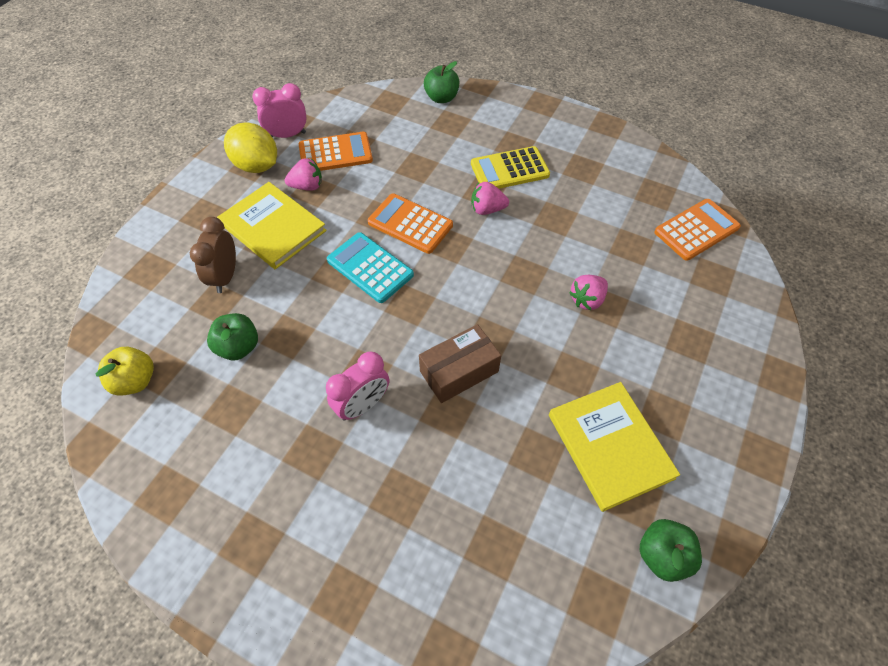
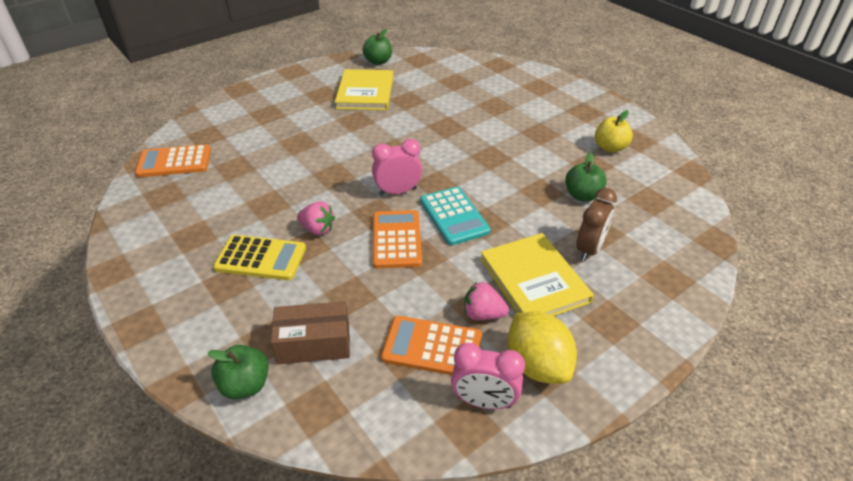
camera: 155 degrees left, 15 degrees down
(135, 381) = (667, 198): yellow apple -> yellow apple (610, 148)
(363, 405) = (499, 143): pink clock -> pink clock (398, 191)
(410, 224) = (396, 239): orange calculator -> orange calculator turned 150 degrees counterclockwise
(459, 371) = (426, 140): brown box -> brown box (314, 343)
(587, 300) = (305, 148): pink strawberry -> none

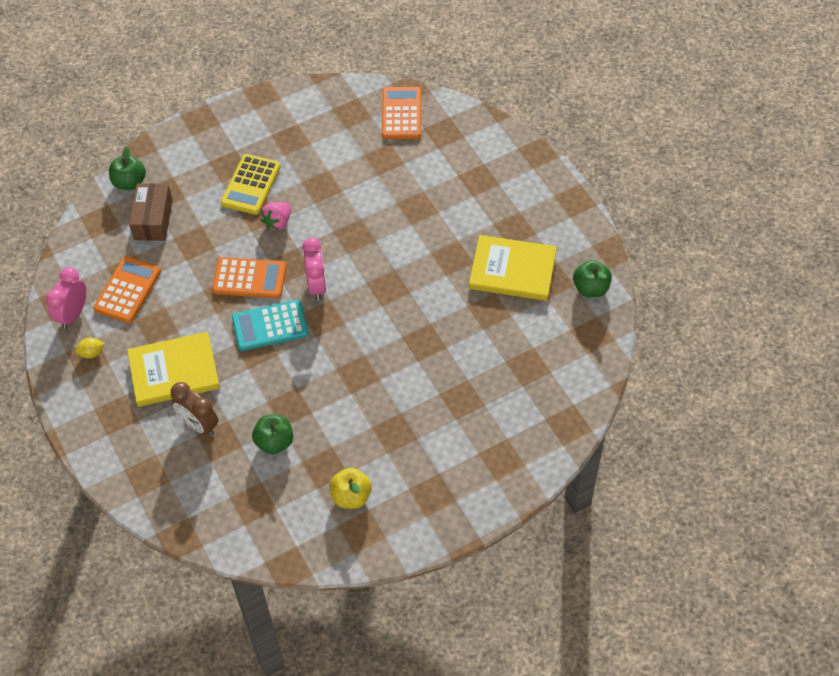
camera: 100 degrees right, 15 degrees up
(483, 314) = (148, 327): pink strawberry -> none
(537, 365) = (91, 353): yellow lemon -> yellow lemon, size x0.45

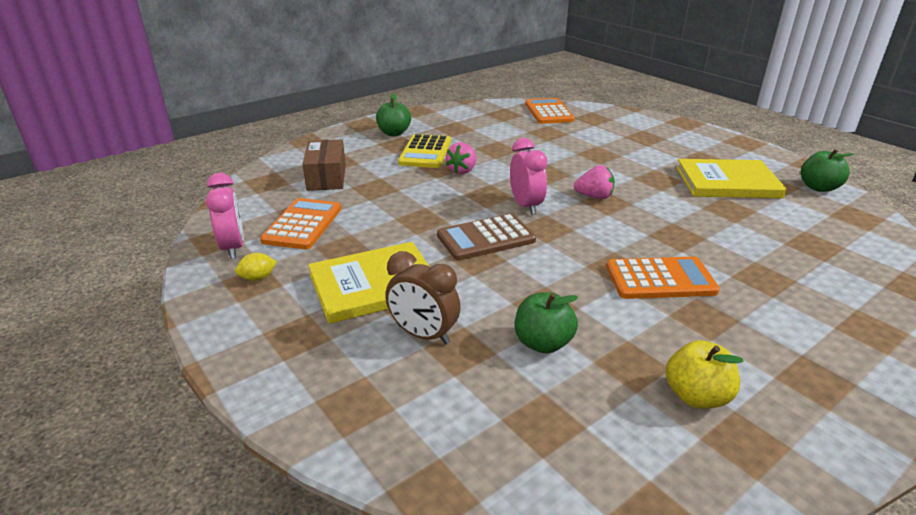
camera: 10 degrees left, 25 degrees down
(73, 314) = (233, 248): pink clock -> pink clock turned 150 degrees clockwise
(129, 182) = (298, 158): green apple -> green apple (394, 133)
(249, 278) = (446, 206): orange calculator -> orange calculator (660, 279)
(270, 326) = (486, 238): turquoise calculator -> brown calculator
(381, 279) = (594, 197): none -> pink strawberry

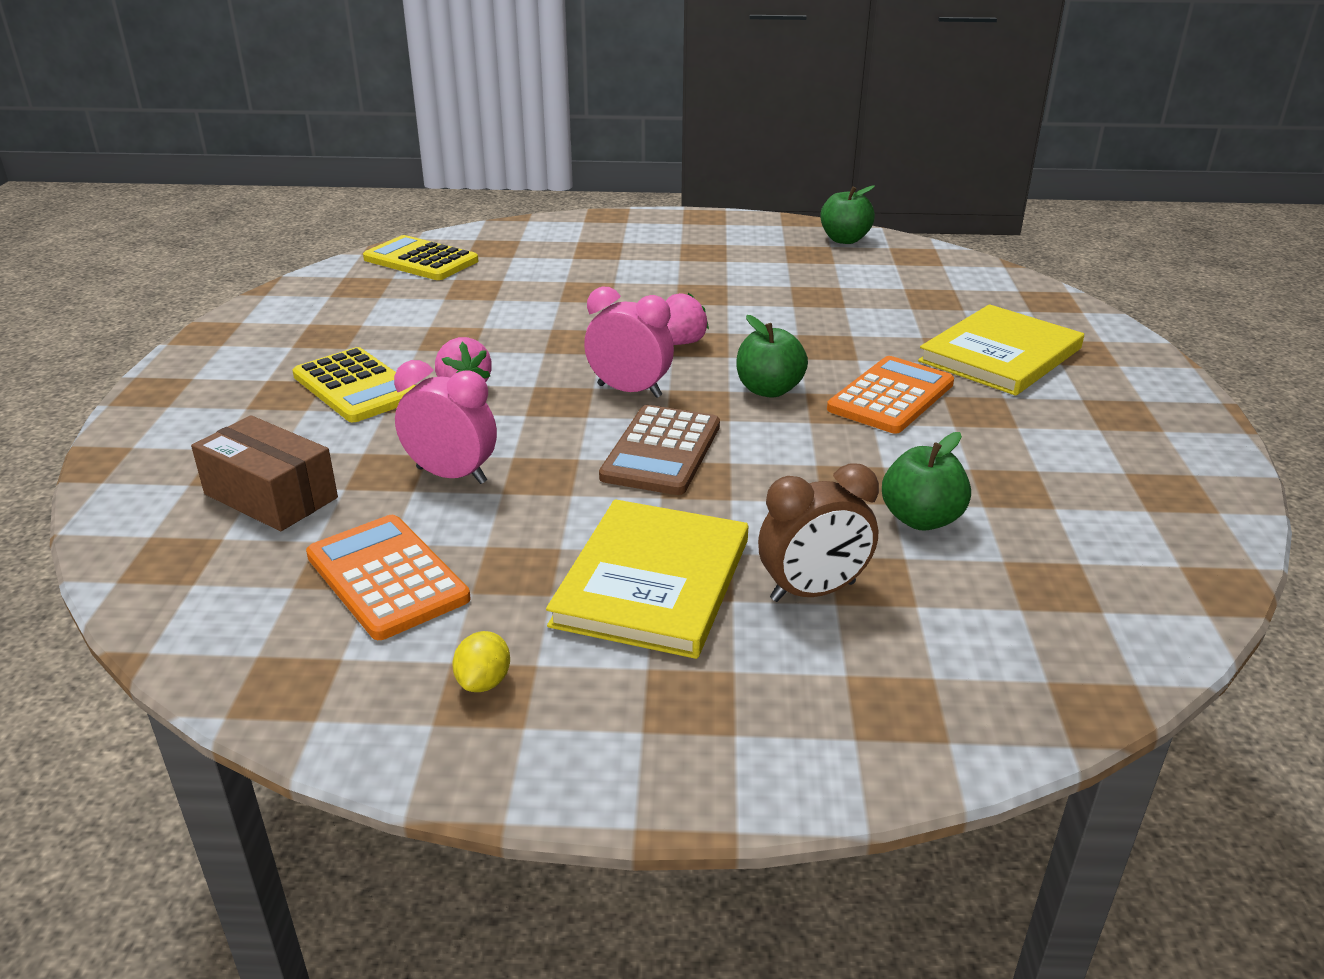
camera: 50 degrees left, 0 degrees up
(233, 248) = (346, 675): pink clock -> pink clock (451, 475)
(394, 133) = (242, 381): green apple -> green apple (769, 390)
(549, 112) = (421, 260): orange calculator -> yellow calculator
(696, 396) = (1090, 480): yellow apple -> none
(727, 182) = (767, 268): yellow book -> yellow book (1000, 355)

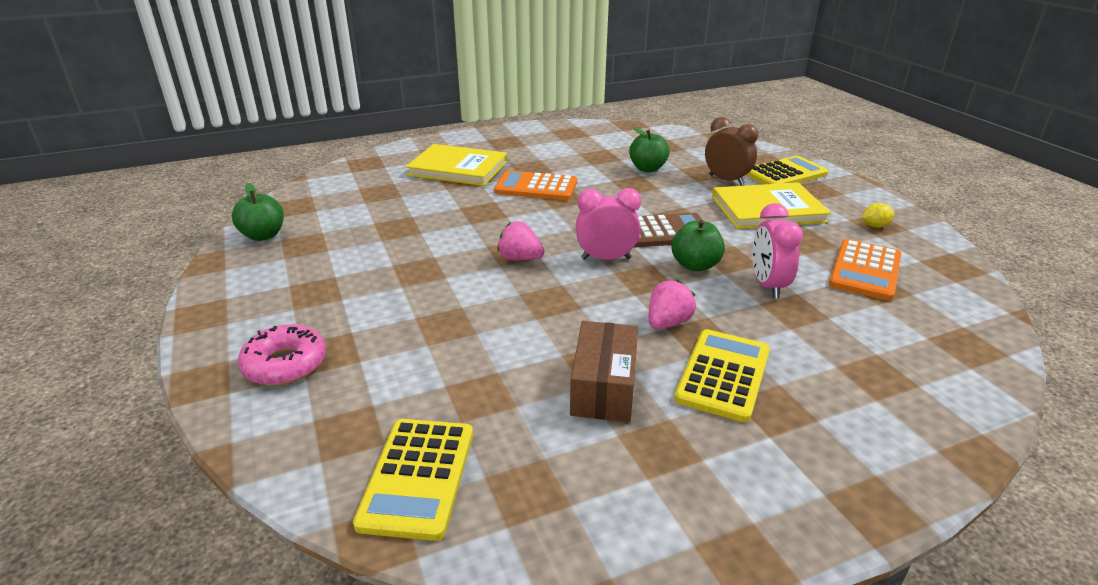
camera: 115 degrees left, 0 degrees up
(271, 496) = (876, 341): brown box -> brown box (604, 387)
(598, 236) = (285, 364): none -> pink donut
(629, 391) = (606, 258): pink clock -> pink clock turned 90 degrees clockwise
(769, 390) = (560, 218): green apple -> green apple (695, 265)
(798, 695) = (785, 174): none -> yellow calculator

